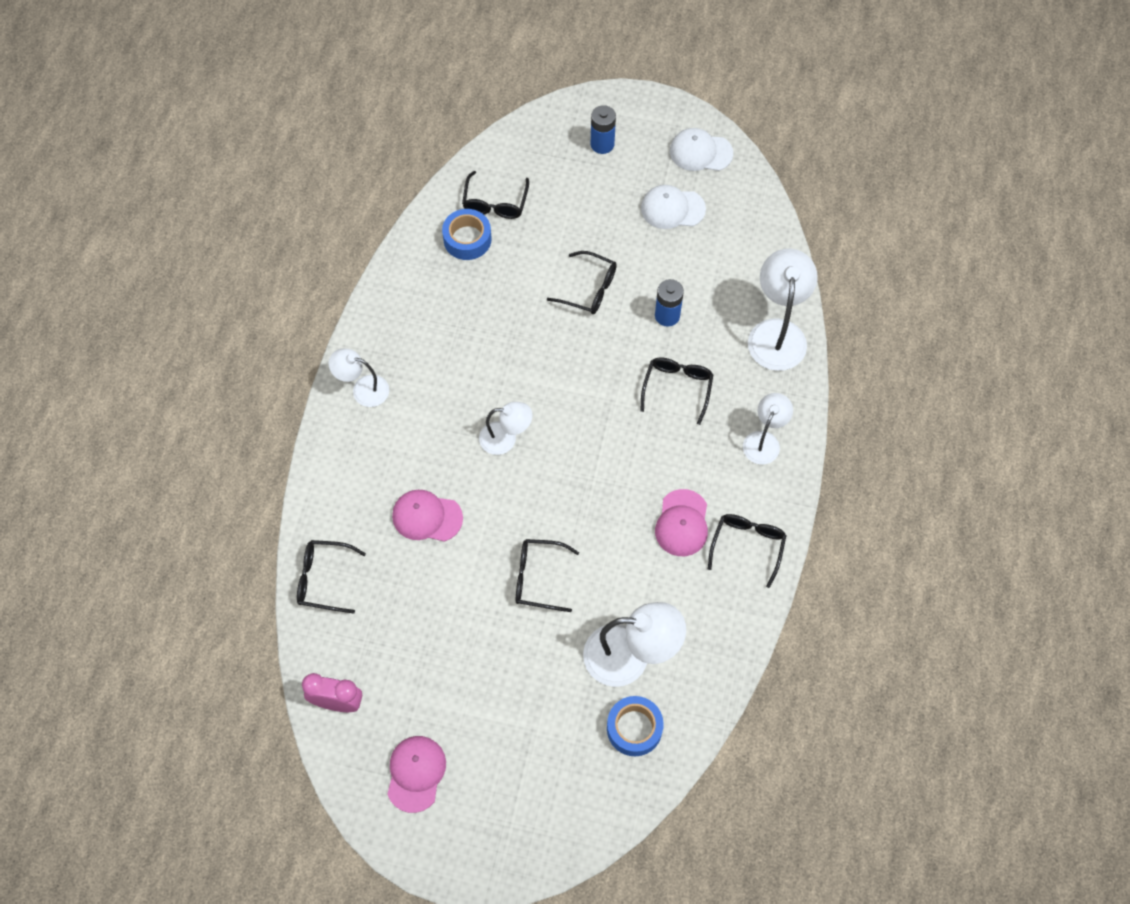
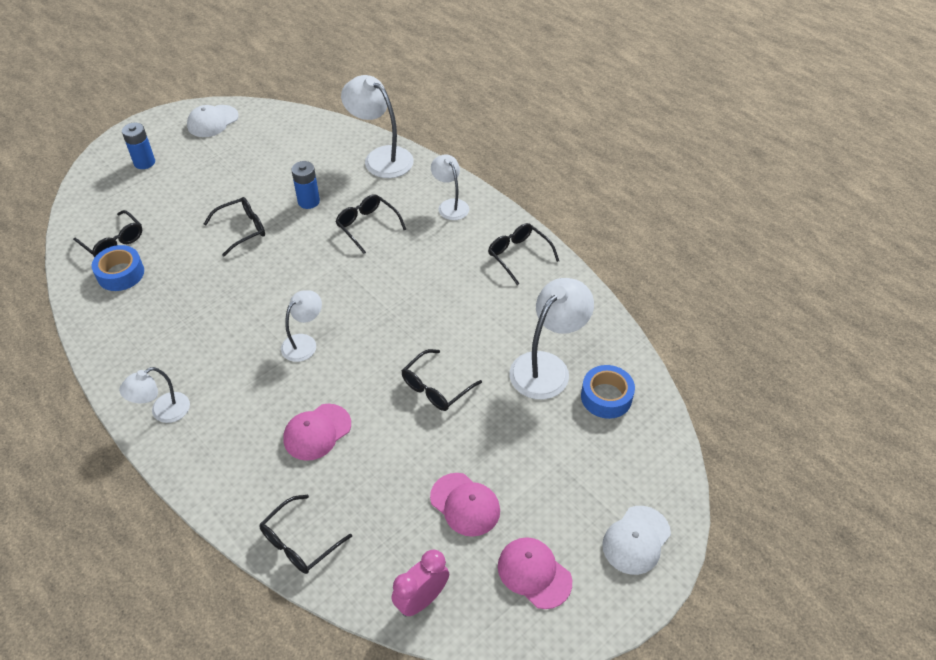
camera: 55 degrees left, 15 degrees down
(672, 208) = (235, 156): white cap -> white cap (636, 540)
(682, 523) = (470, 280): pink cap -> pink cap (465, 504)

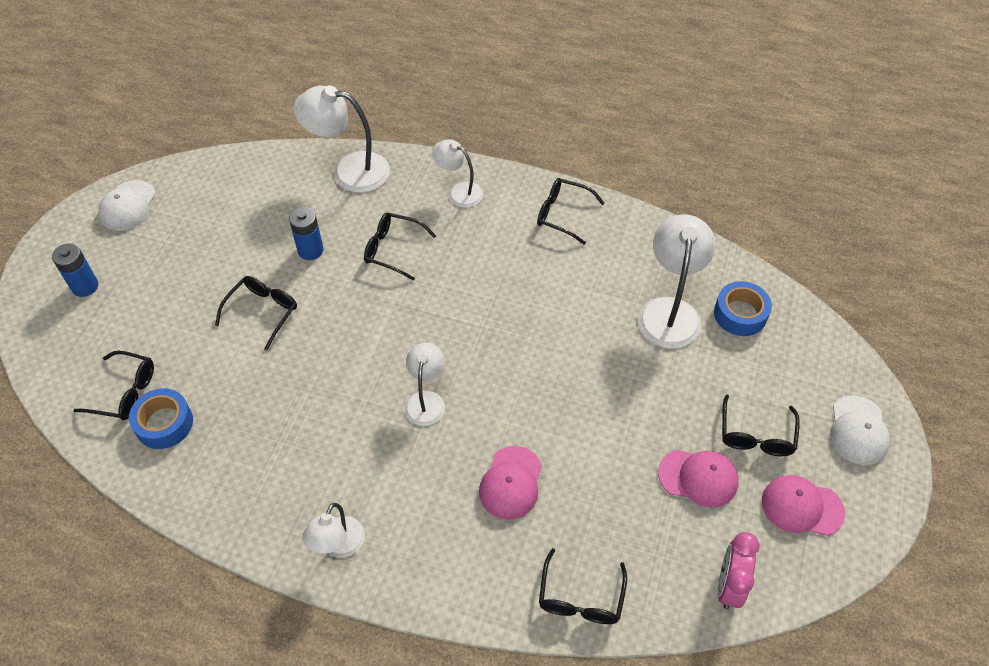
camera: 30 degrees left, 5 degrees up
(436, 387) = (587, 381): black glasses -> black glasses (756, 435)

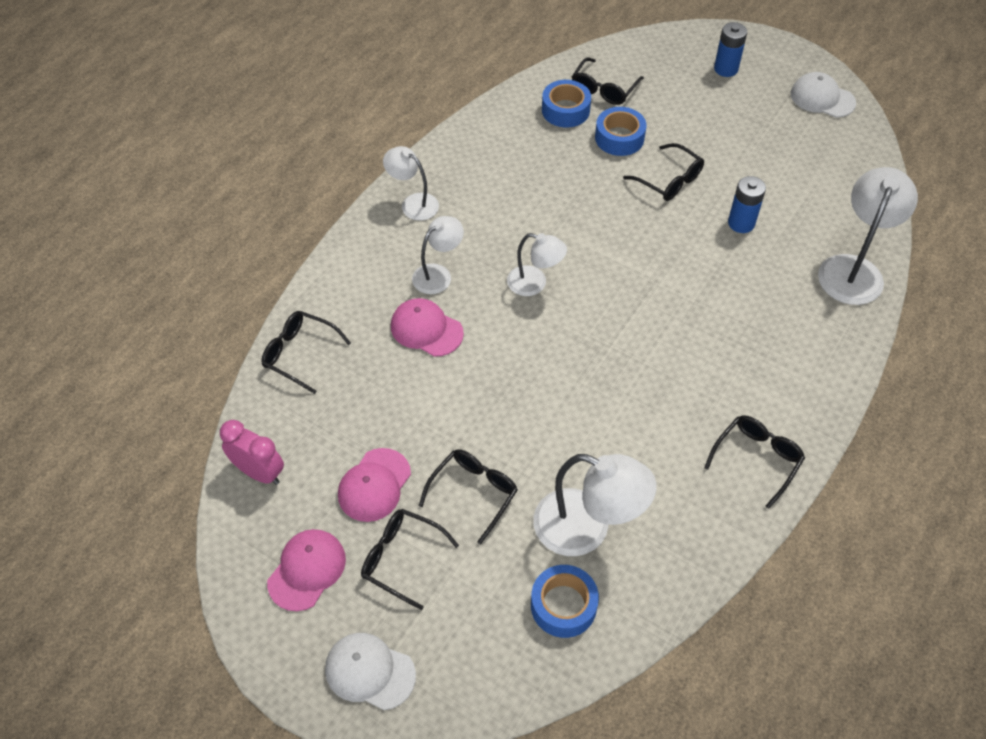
camera: 105 degrees right, 0 degrees up
(204, 364) = (619, 138): none -> blue tape
(393, 250) = (729, 289): black glasses -> black glasses (473, 494)
(459, 191) = (808, 363): white lamp -> white lamp (438, 274)

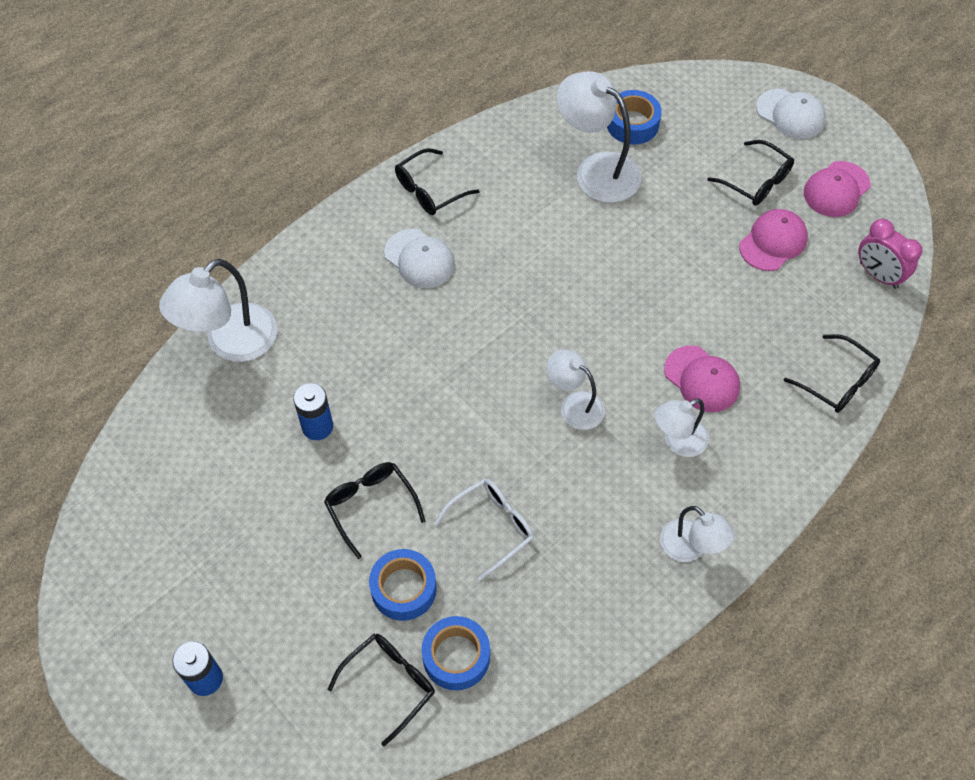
camera: 165 degrees left, 5 degrees up
(473, 494) = (686, 216): black glasses -> none
(571, 186) = (491, 527): none -> white glasses
(822, 98) = (110, 589): white cap -> white cap (419, 259)

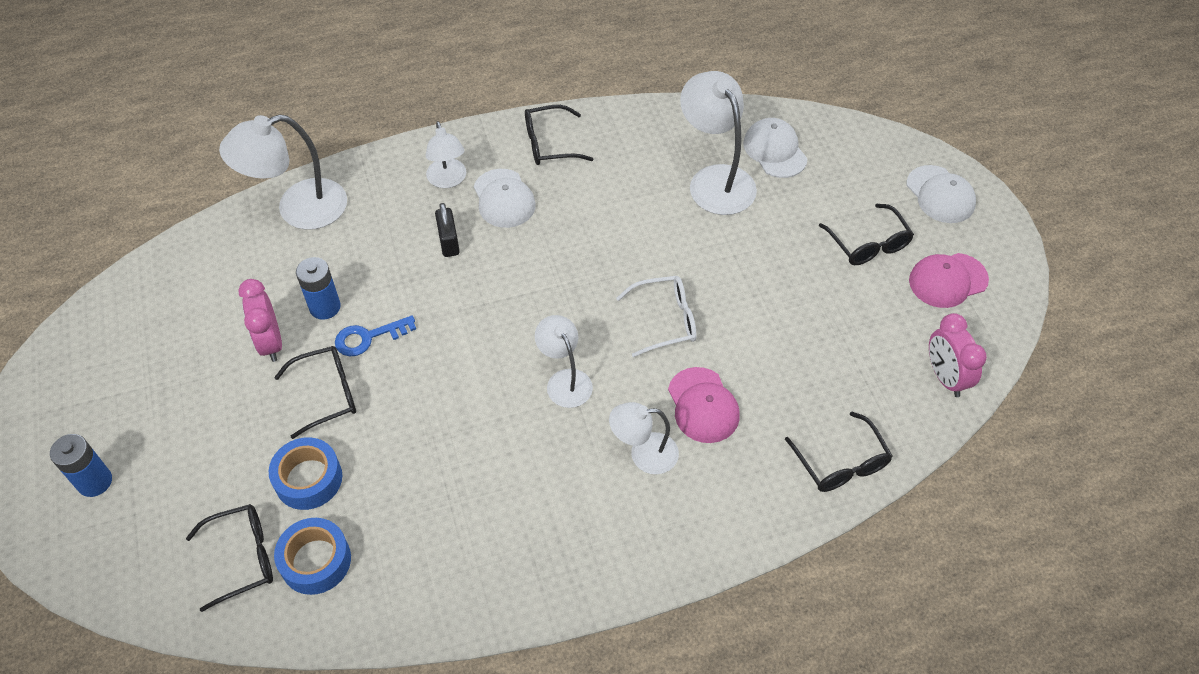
camera: 25 degrees right, 5 degrees down
(288, 480) = (271, 342): none -> pink clock
(371, 506) = (326, 394): black glasses -> black glasses turned 75 degrees clockwise
(376, 438) = (368, 337): none -> blue key
(394, 319) = (449, 242): none -> black padlock
(491, 527) = (420, 458): white glasses -> white glasses (664, 320)
(632, 124) = (775, 150): blue tape -> white cap
(690, 548) = (595, 559): white lamp -> white lamp (448, 180)
(773, 242) = (852, 305): pink cap -> none

